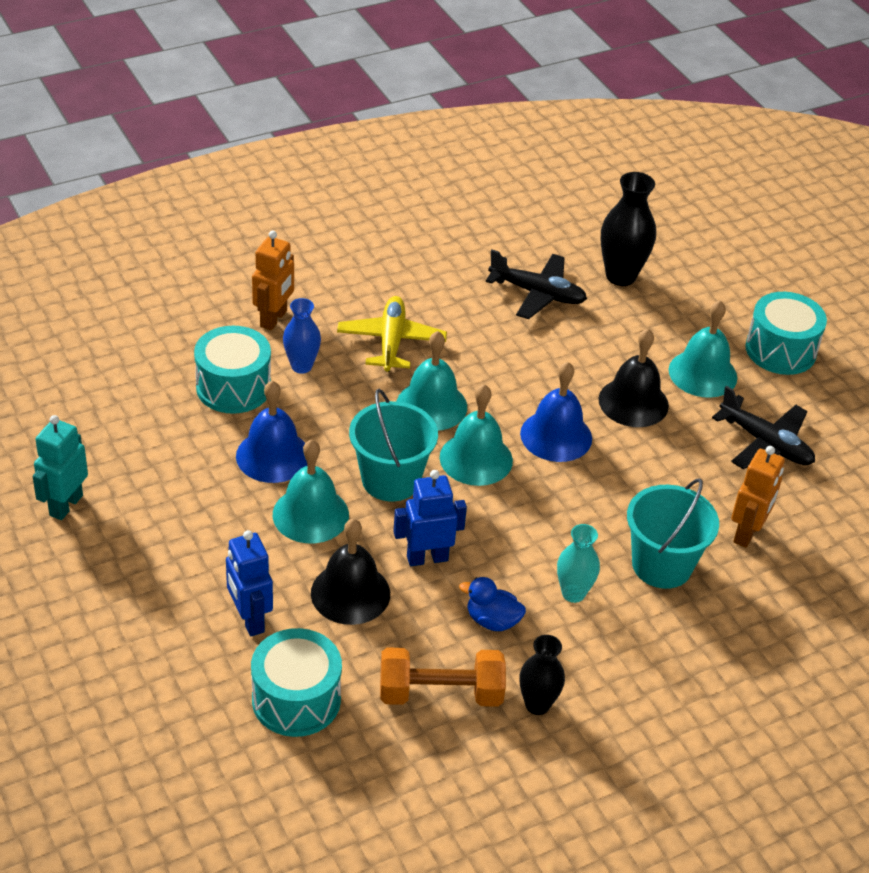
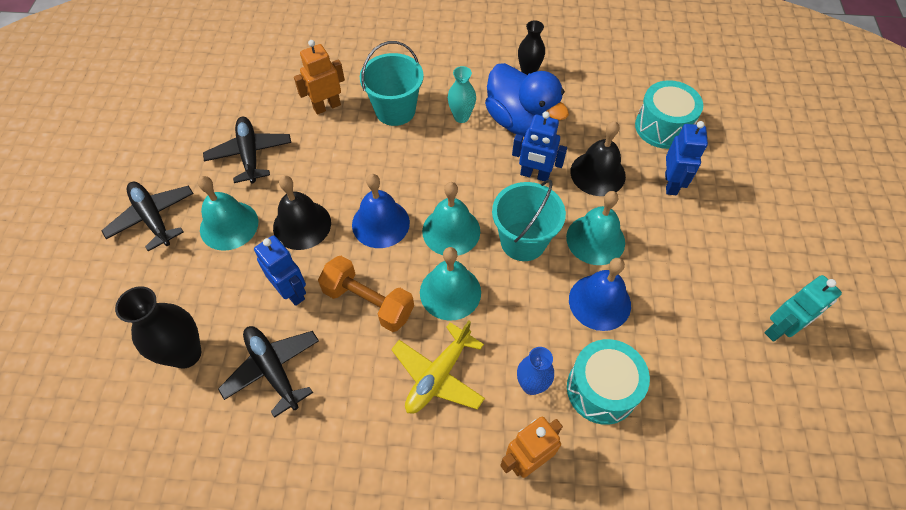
camera: 145 degrees left, 15 degrees up
(440, 693) = (578, 97): orange dumbbell -> orange dumbbell (368, 302)
(492, 620) = (521, 122): blue duck -> blue duck, size x2.17
(581, 348) = (292, 291): none -> blue robot
(780, 350) = (153, 218): turquoise drum -> black plane

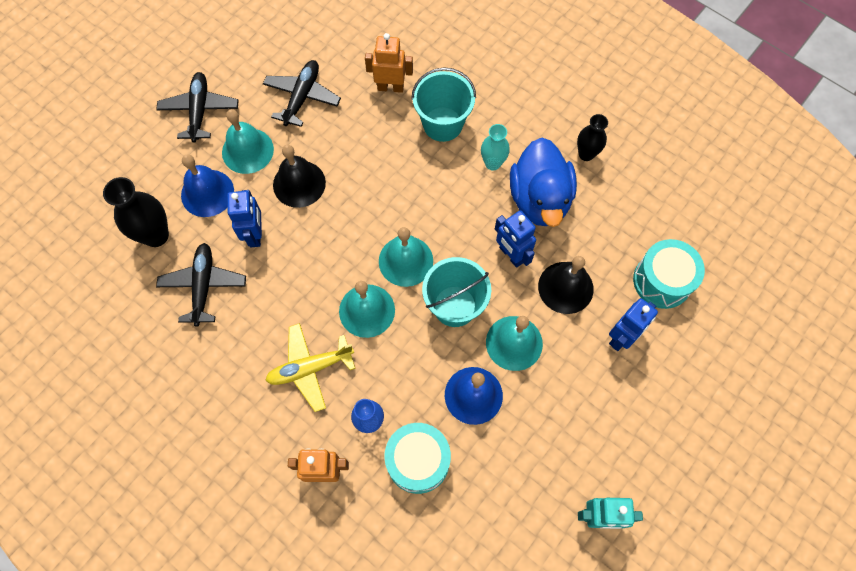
camera: 35 degrees right, 10 degrees up
(368, 302) = (302, 278): orange dumbbell -> none
(380, 223) = (357, 219): blue bell -> blue bell (207, 193)

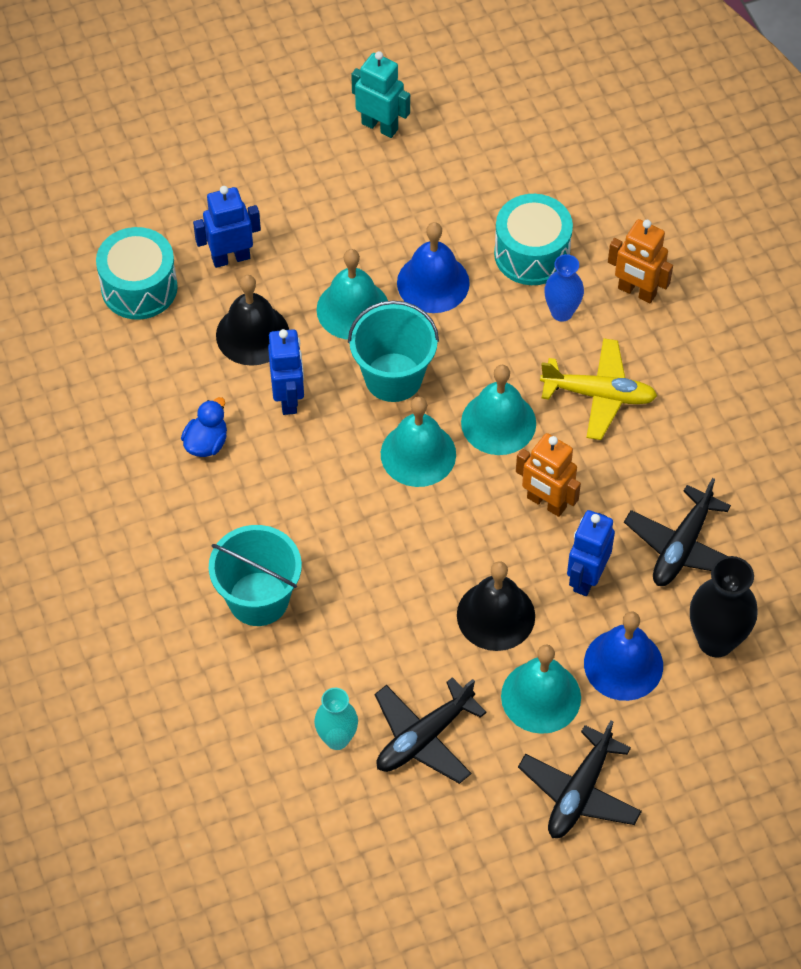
camera: 150 degrees left, 10 degrees down
(390, 87) = (293, 688): orange robot -> orange robot (546, 503)
(492, 163) = (231, 515): turquoise vase -> turquoise vase (337, 739)
(539, 199) = (206, 443): blue duck -> blue duck, size x0.46
(586, 154) = (106, 466): black vase -> none

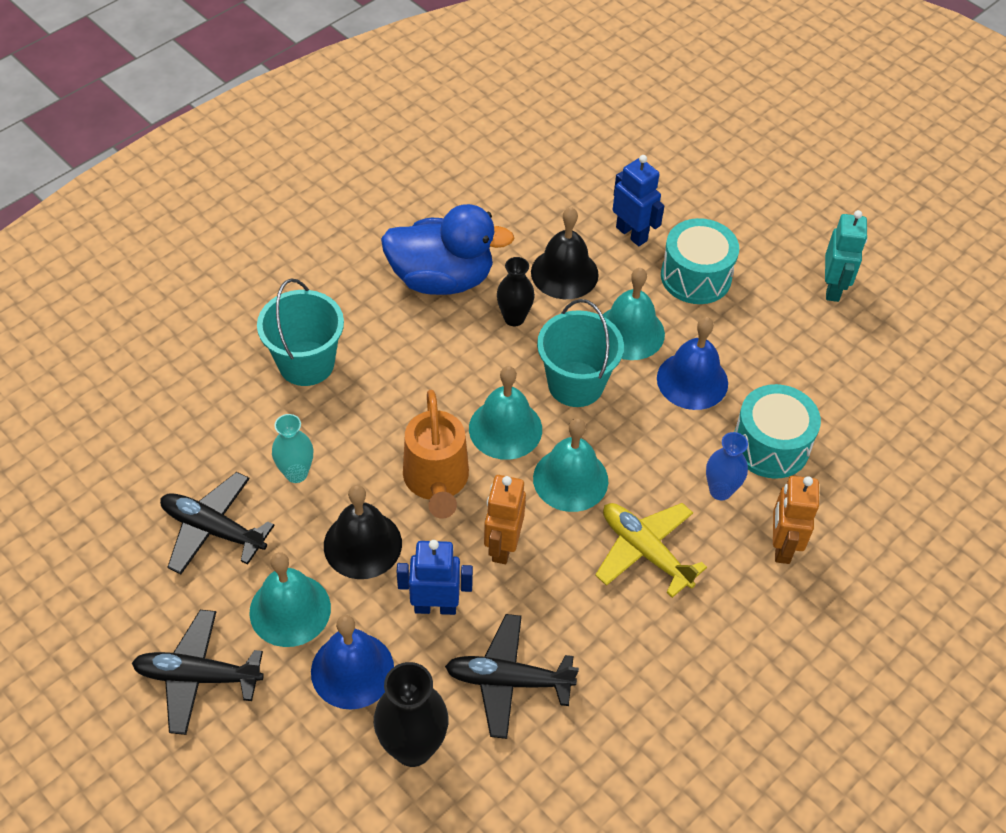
camera: 65 degrees right, 5 degrees down
(139, 287) = (568, 187): turquoise drum -> turquoise drum (696, 276)
(206, 443) = (442, 279): blue duck -> blue duck, size x2.17
(288, 398) = (514, 318): blue robot -> black vase
(337, 739) = (189, 464): turquoise vase -> turquoise vase (296, 473)
(453, 531) = (437, 482): none -> orange watering can
(599, 395) = (645, 551): yellow plane -> yellow plane turned 150 degrees clockwise

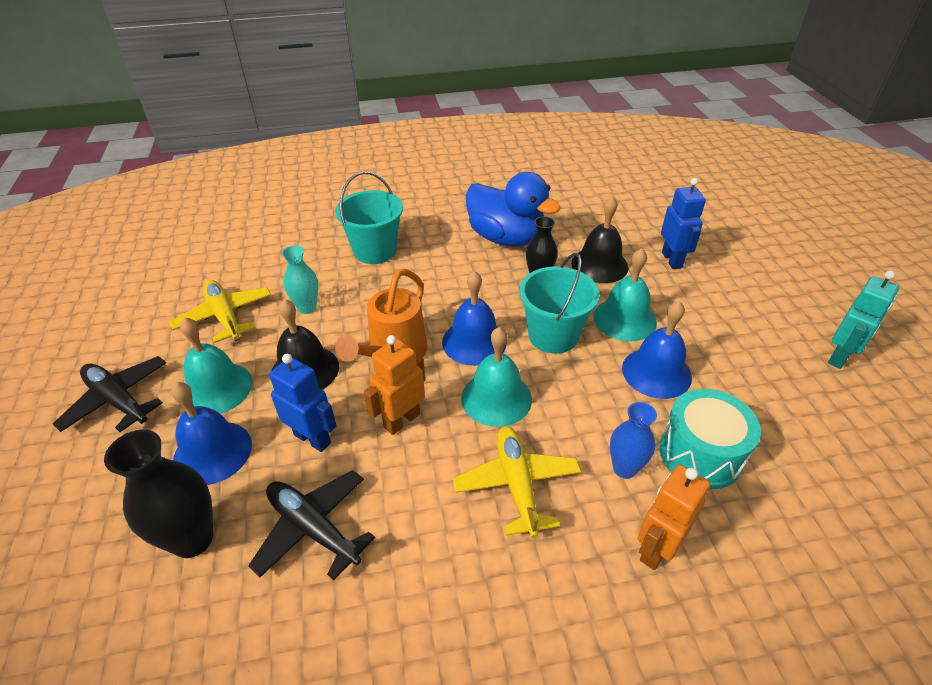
camera: 35 degrees right, 10 degrees down
(213, 529) = (225, 317): black plane -> yellow plane
(505, 428) = (474, 342): turquoise bell -> blue bell
(696, 276) = (709, 304): turquoise drum -> none

